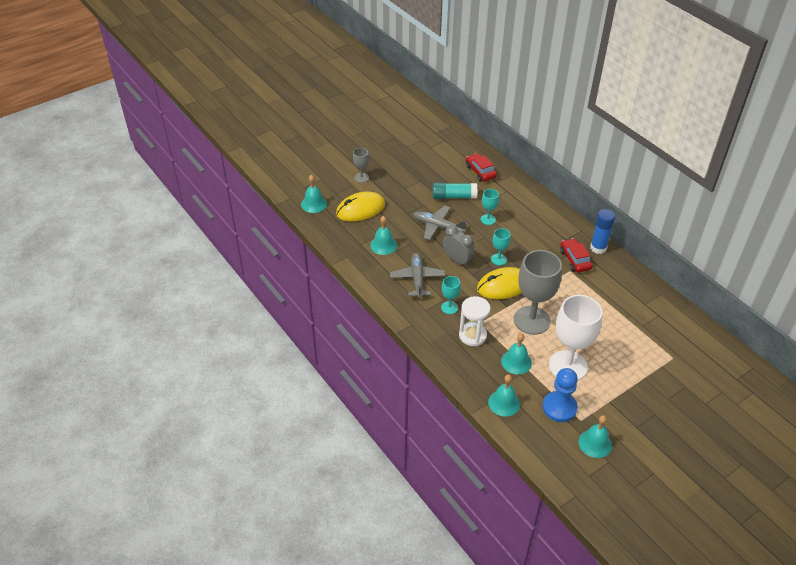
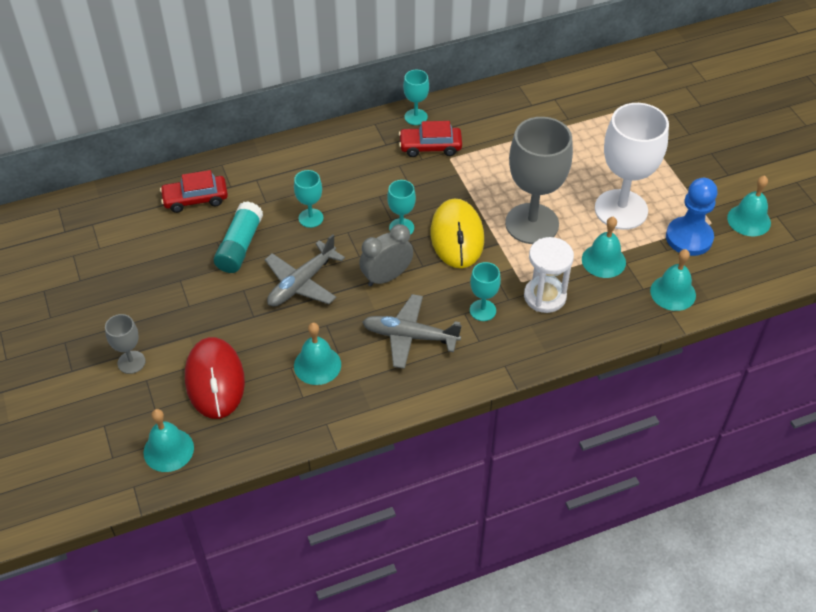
camera: 75 degrees left, 5 degrees up
(360, 209) = (215, 380): yellow mouse -> red mouse
(598, 248) = (416, 117): blue glue stick -> turquoise goblet

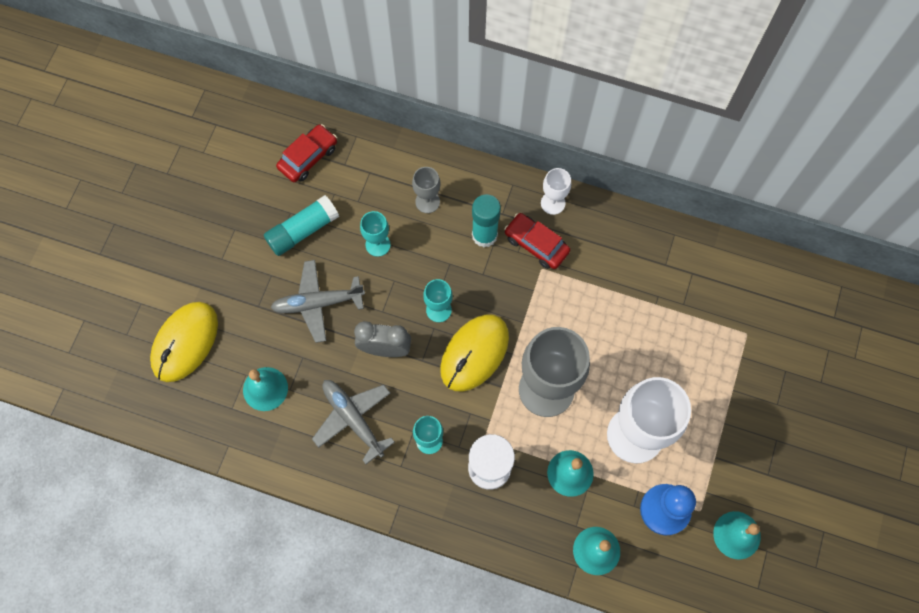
camera: 40 degrees right, 20 degrees up
(131, 362) = (143, 279): grey goblet -> grey goblet (427, 202)
(168, 450) = (108, 377): turquoise bell -> none
(195, 199) = (308, 157): red car -> red car turned 105 degrees clockwise
(215, 380) = (185, 342): red mouse -> yellow mouse
(387, 164) = (484, 235): none -> turquoise glue stick
(416, 117) = (553, 203): turquoise goblet -> white goblet

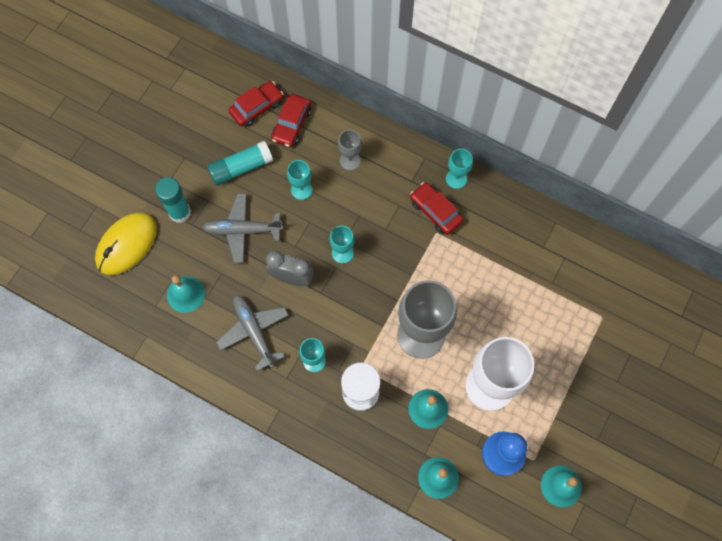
camera: 10 degrees right, 0 degrees up
(352, 171) = (291, 124): none -> red car
(474, 353) = (366, 294): yellow mouse -> none
(484, 235) = (393, 196): turquoise glue stick -> turquoise glue stick (180, 212)
(553, 203) = (456, 179): white goblet -> turquoise goblet

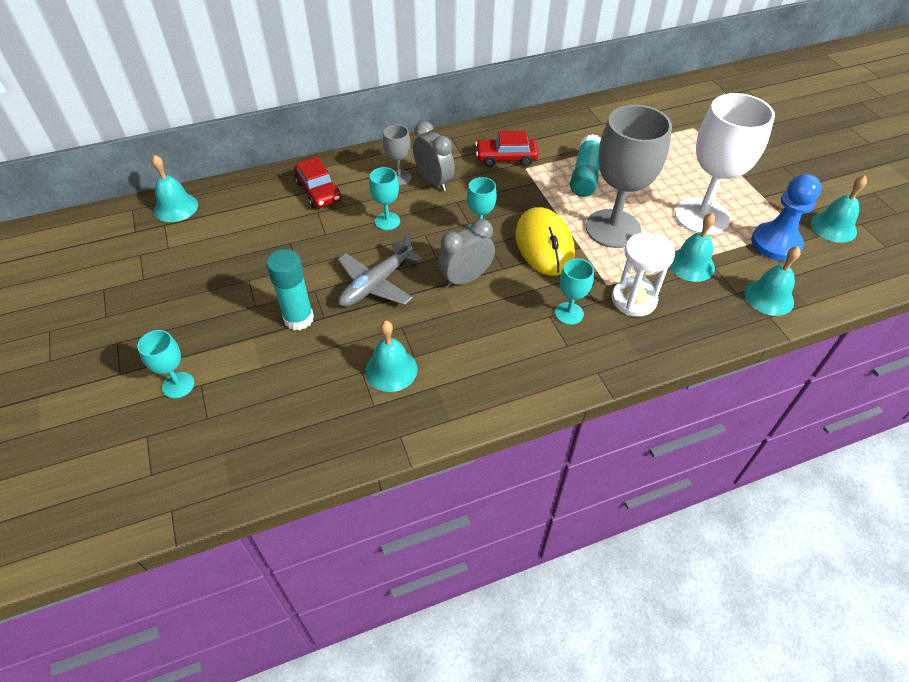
camera: 50 degrees left, 20 degrees down
(127, 244) = (277, 385): yellow mouse -> yellow mouse (544, 245)
(204, 59) = (176, 207): none -> turquoise bell
(241, 168) = (313, 247): turquoise glue stick -> turquoise glue stick (585, 175)
(254, 331) = (492, 340): grey plane -> none
(257, 107) = (271, 202): red car -> none
(366, 185) = (434, 181): none -> grey clock
(456, 179) = (491, 132): turquoise goblet -> turquoise goblet (178, 385)

